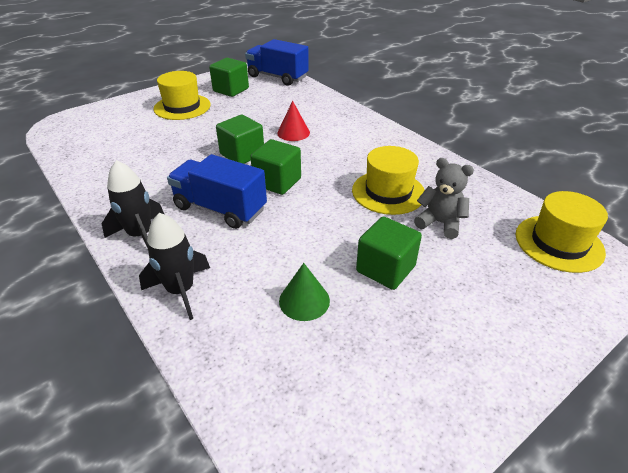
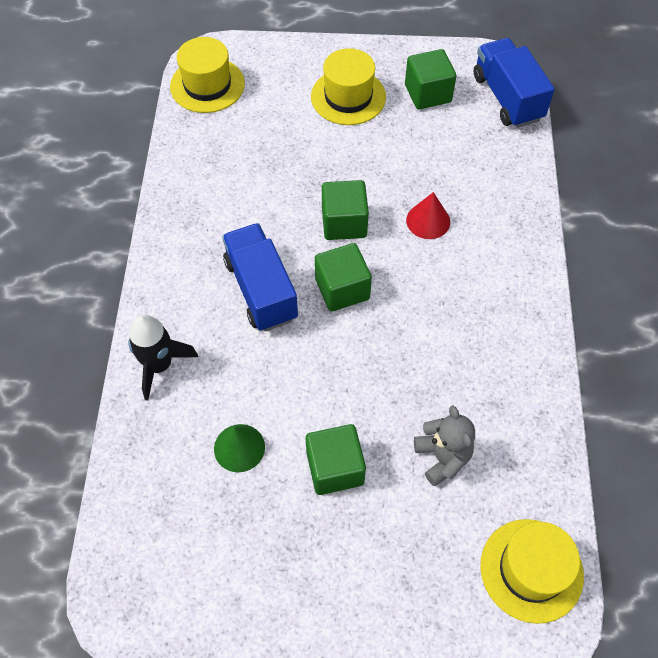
camera: 40 degrees right, 20 degrees up
(140, 235) = (174, 278): black rocket -> none
(388, 192) = (436, 381): yellow hat -> yellow hat (207, 85)

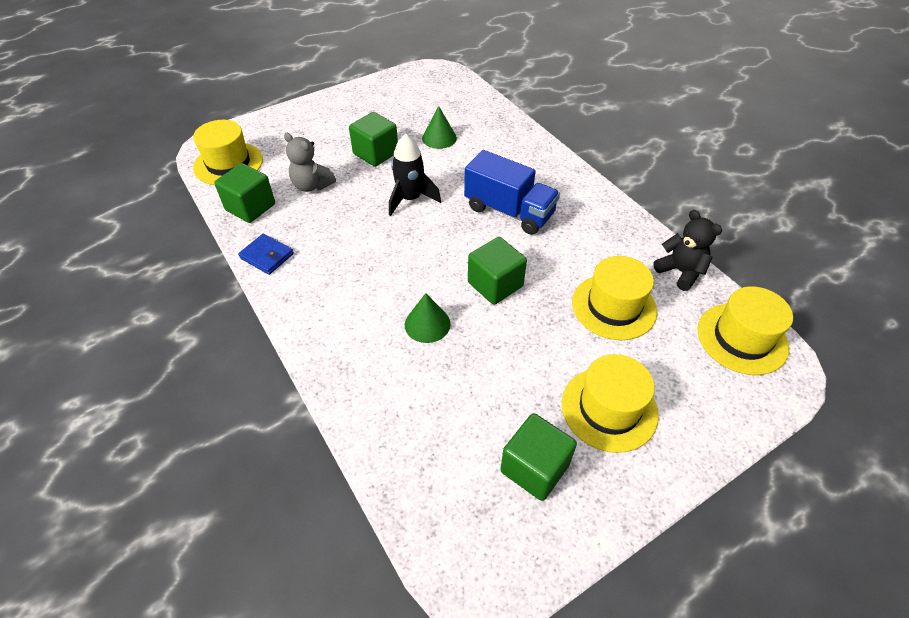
camera: 145 degrees right, 10 degrees down
(159, 365) = (525, 148): black rocket -> black rocket (410, 199)
(184, 149) = (680, 272): none -> black teddy bear
(269, 153) = (614, 306): none -> yellow hat
(342, 289) = (453, 239): green cube -> green cube (250, 207)
(428, 221) = (427, 324): red cone -> green cone
(507, 98) = (441, 523): blue truck -> none
(537, 376) = (267, 256): none -> blue wallet

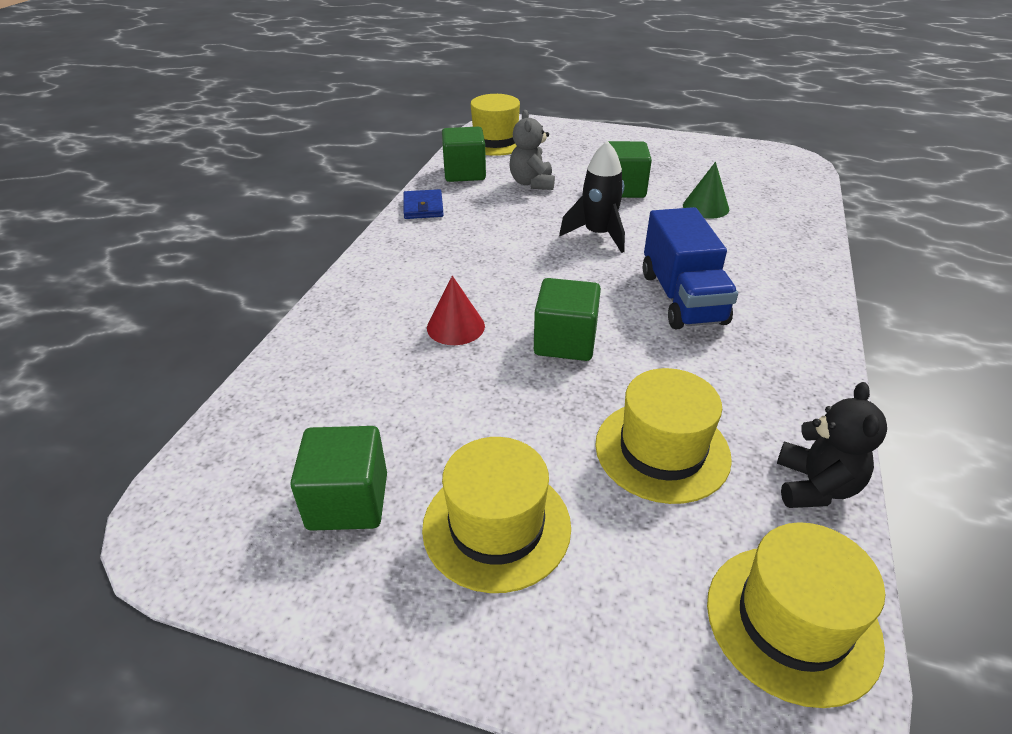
camera: 50 degrees right, 10 degrees down
(427, 324) = (455, 326): green cone -> red cone

